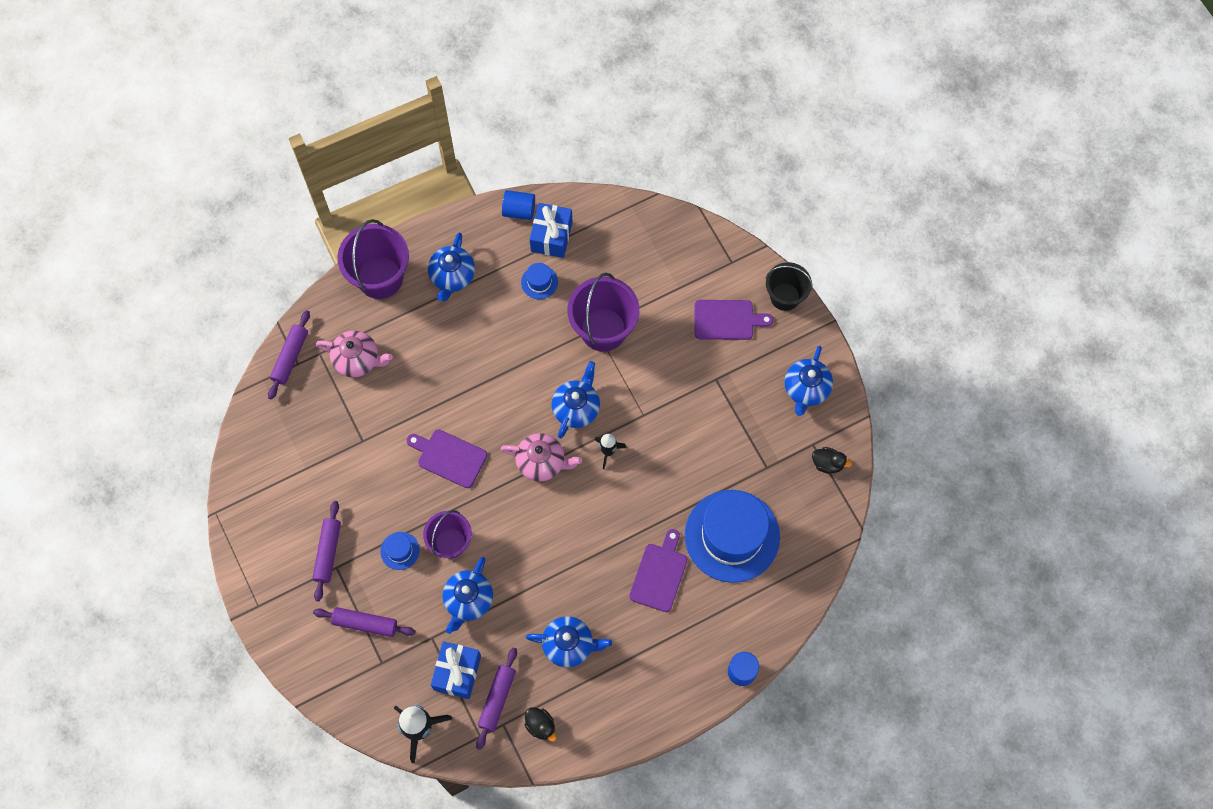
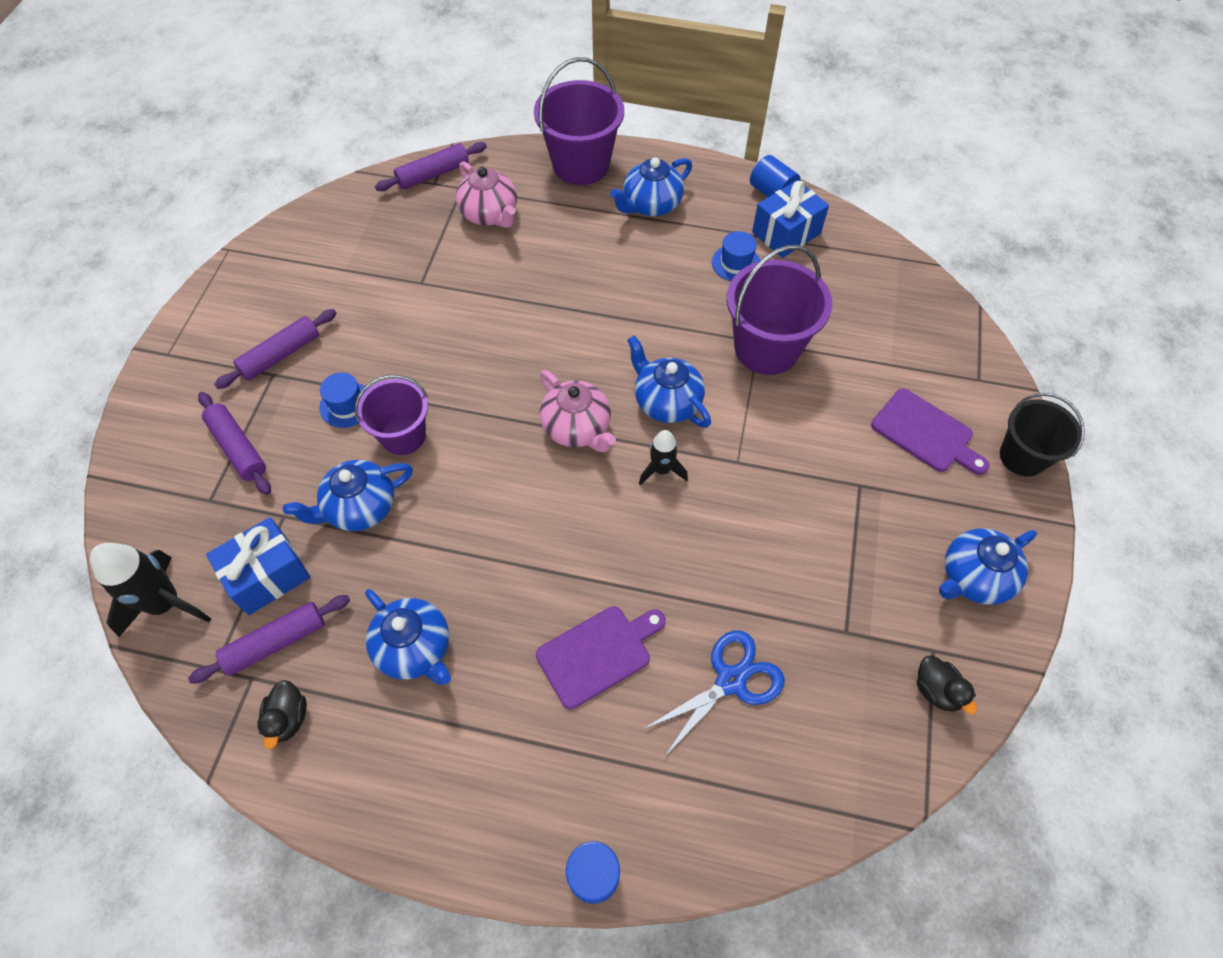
camera: 40 degrees right, 10 degrees down
(449, 457) = (487, 355): purple cutting board -> none
(576, 408) = (666, 402): blue teapot -> blue teapot turned 105 degrees counterclockwise
(732, 536) = (731, 681): blue hat -> blue scissors

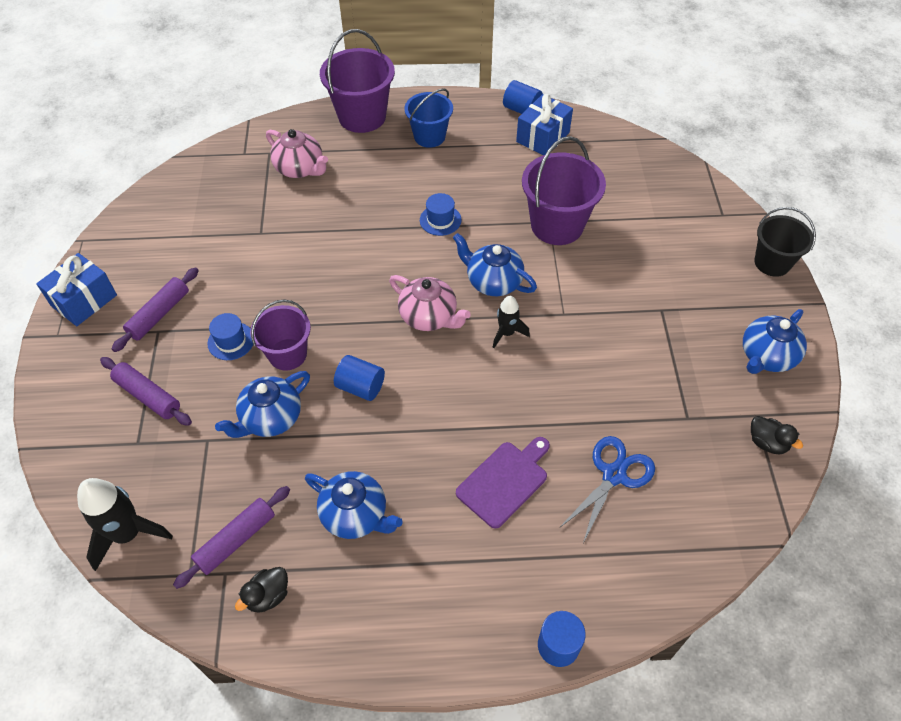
camera: 15 degrees left, 5 degrees down
(268, 575) = (210, 489): blue gift -> blue gift (84, 300)
(288, 718) = (268, 596): black duck -> black duck turned 60 degrees clockwise
(433, 174) = (241, 147): purple rolling pin -> none
(471, 495) = (361, 387): none -> blue cylinder
(651, 205) = (429, 136): blue teapot -> blue bucket
(736, 263) = (511, 167): blue hat -> blue hat (440, 220)
(925, 433) = (697, 261): purple cutting board -> none

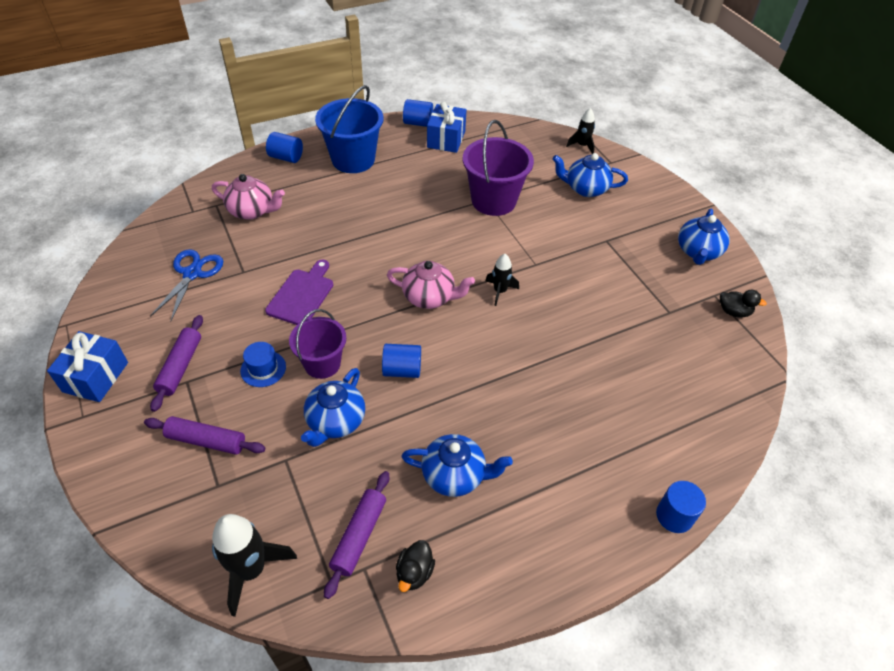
camera: 25 degrees left, 5 degrees down
(362, 116) = (286, 157): purple bucket -> blue cylinder
(429, 136) = (353, 160): blue bucket -> blue bucket, size x1.54
(440, 220) = (397, 220): blue hat -> none
(493, 281) = (467, 256): blue teapot -> blue teapot (585, 188)
(505, 481) = (562, 405): purple cutting board -> purple cutting board (302, 295)
(614, 475) = (641, 371): blue scissors -> blue scissors (192, 273)
(698, 185) = (582, 146): none -> black rocket
(772, 262) = (664, 186): black bucket -> none

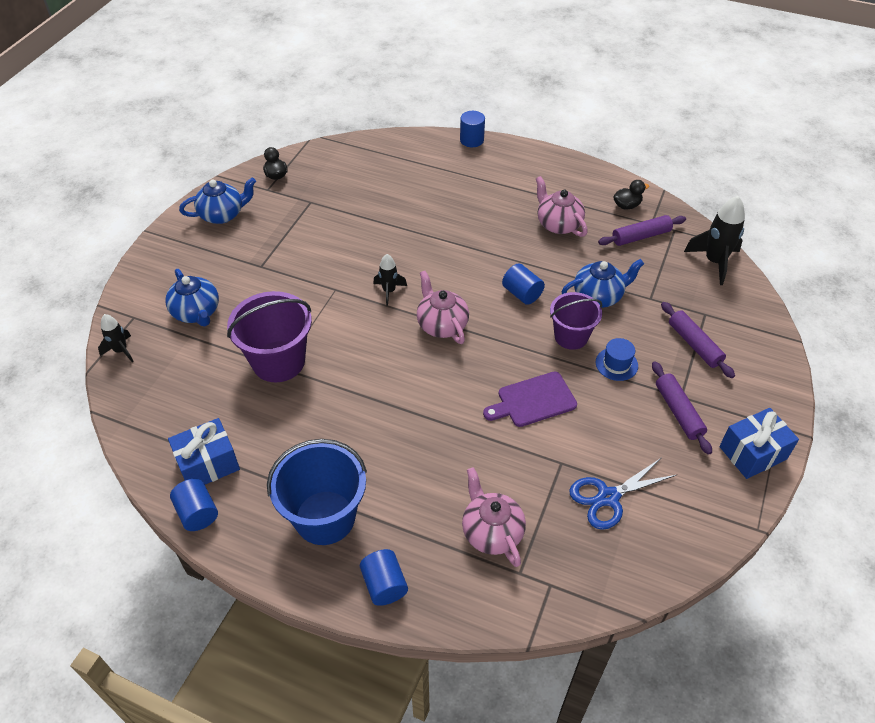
camera: 130 degrees left, 0 degrees up
(180, 367) = (678, 411): purple rolling pin -> purple rolling pin turned 75 degrees counterclockwise
(454, 475) = (558, 224): blue teapot -> pink teapot

